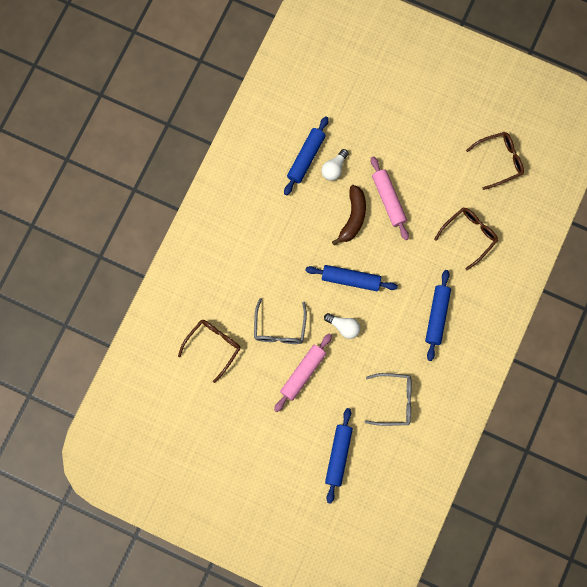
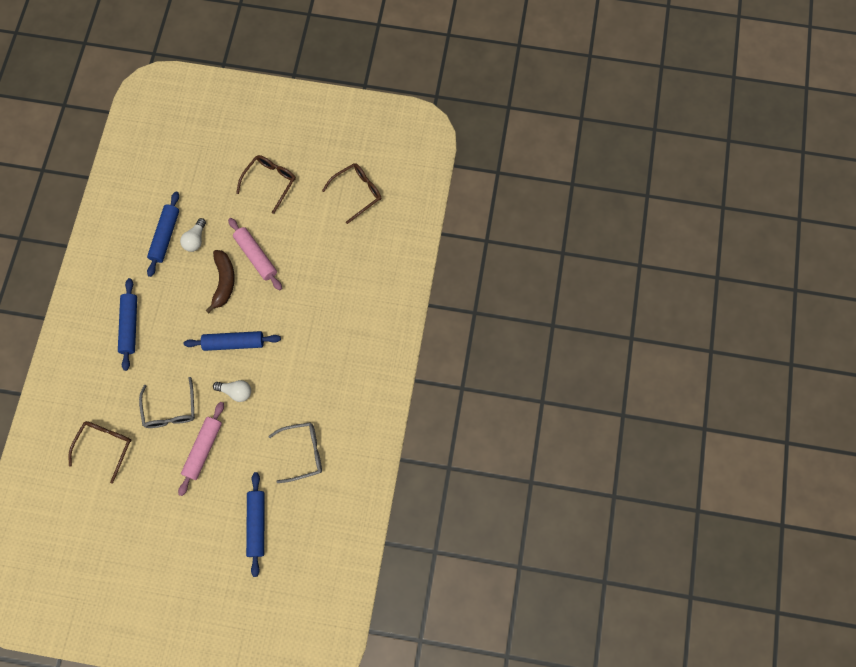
camera: 15 degrees left, 5 degrees down
(437, 316) = (328, 357): blue rolling pin -> blue rolling pin (130, 326)
(469, 235) = (343, 270): brown glasses -> brown glasses (270, 182)

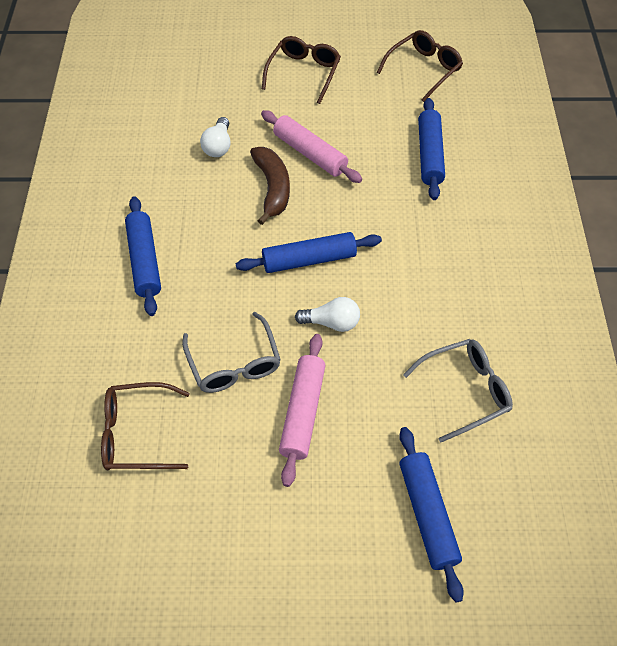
camera: 10 degrees left, 15 degrees down
(105, 446) = (136, 433): brown glasses -> brown glasses turned 105 degrees counterclockwise
(165, 236) = (174, 148): blue rolling pin -> blue rolling pin (429, 155)

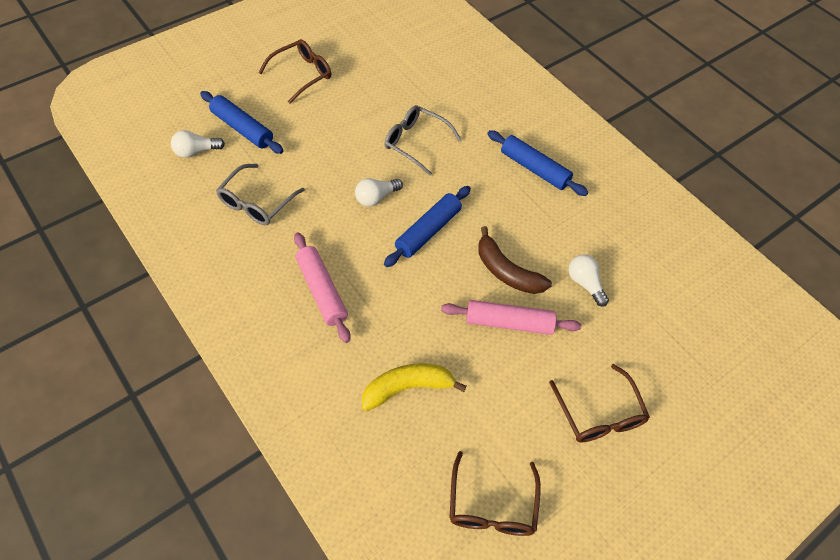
camera: 140 degrees right, 0 degrees up
(136, 433) = (434, 85): brown glasses -> brown glasses (302, 74)
(303, 412) = (351, 139): pink rolling pin -> pink rolling pin (321, 291)
(429, 155) = (407, 388): blue rolling pin -> yellow banana
(505, 511) = (196, 151): none -> white light bulb

